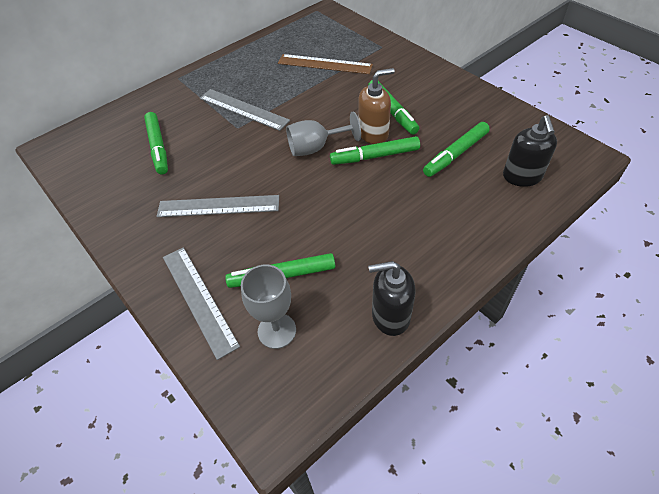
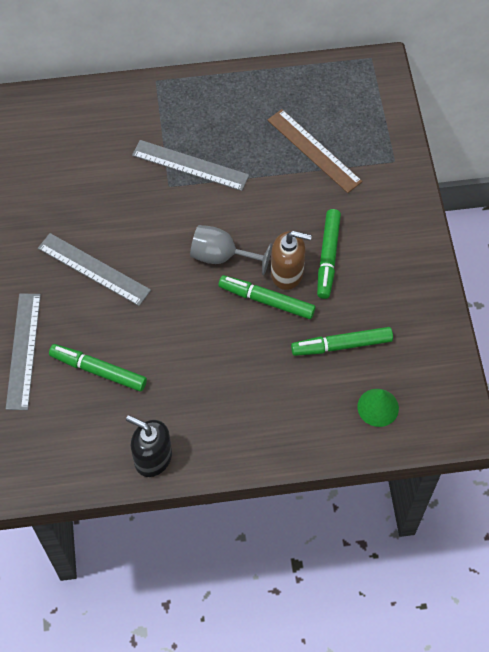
camera: 30 degrees right, 10 degrees up
(158, 147) = (84, 167): green marker -> none
(243, 109) = (190, 165): grey ruler -> grey ruler turned 45 degrees counterclockwise
(277, 330) = (62, 414): grey goblet -> none
(522, 176) = (378, 407): black soap dispenser -> green cone

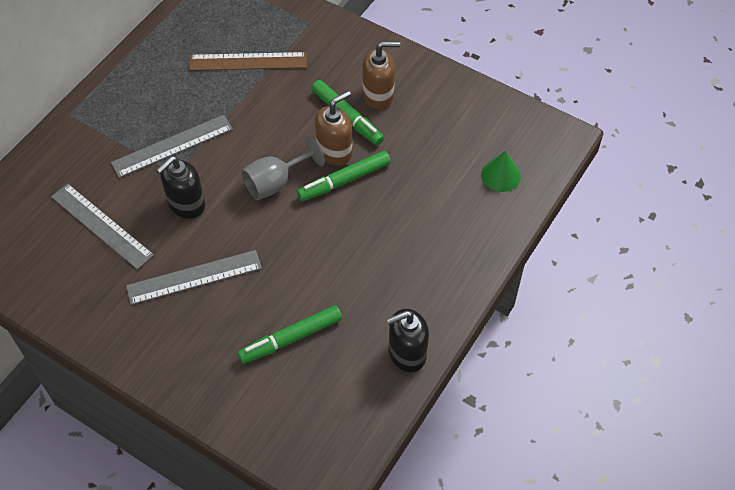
camera: 50 degrees left, 5 degrees down
(23, 350) = (216, 382): grey ruler -> grey ruler (101, 226)
(149, 215) = (186, 204): none -> black soap dispenser
(341, 345) = (428, 161): green marker -> none
(370, 262) = (378, 95): none -> brown soap dispenser

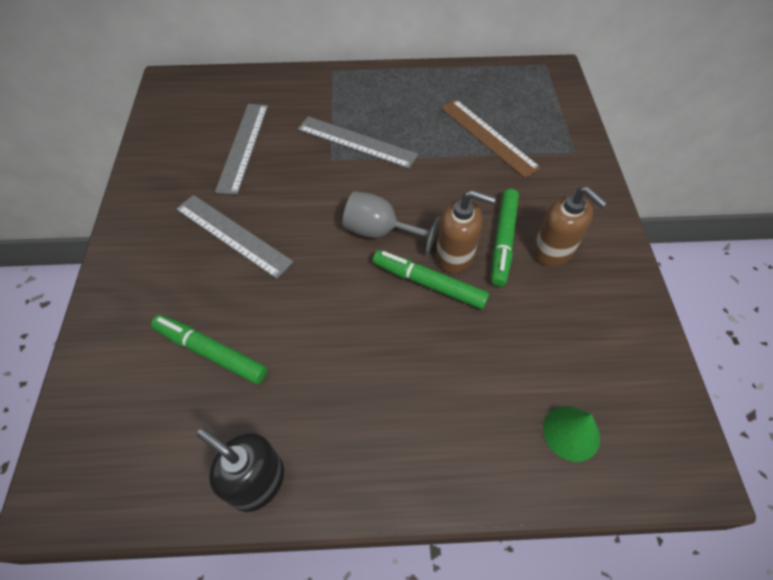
camera: 55 degrees right, 0 degrees up
(186, 204) = (305, 185): black soap dispenser -> none

